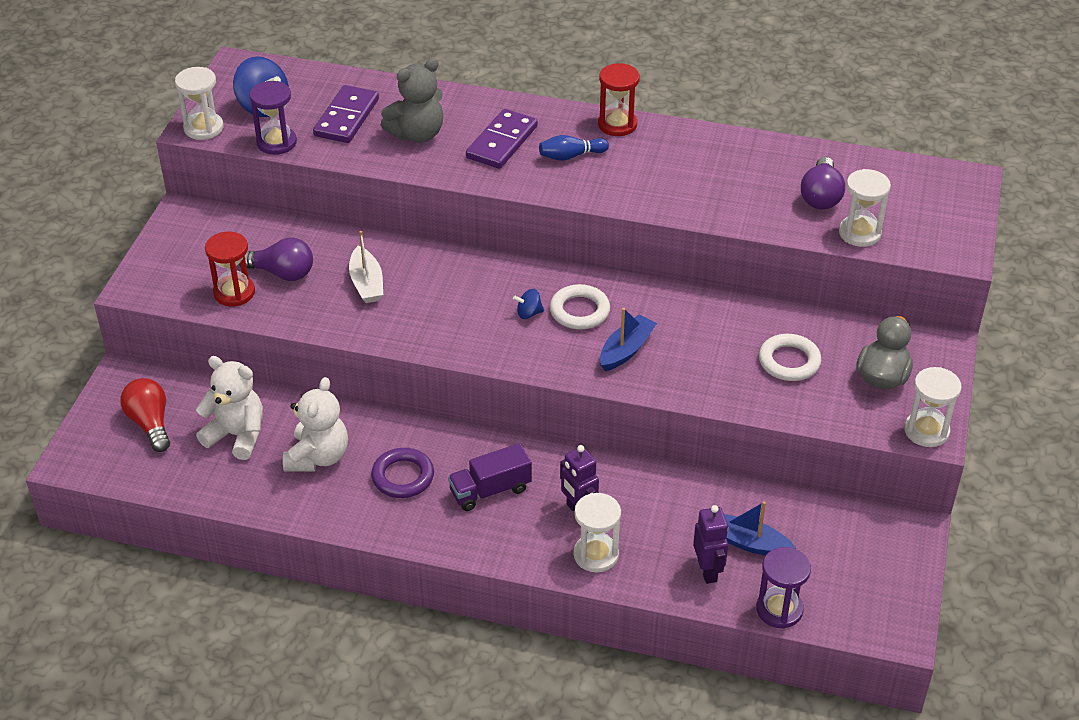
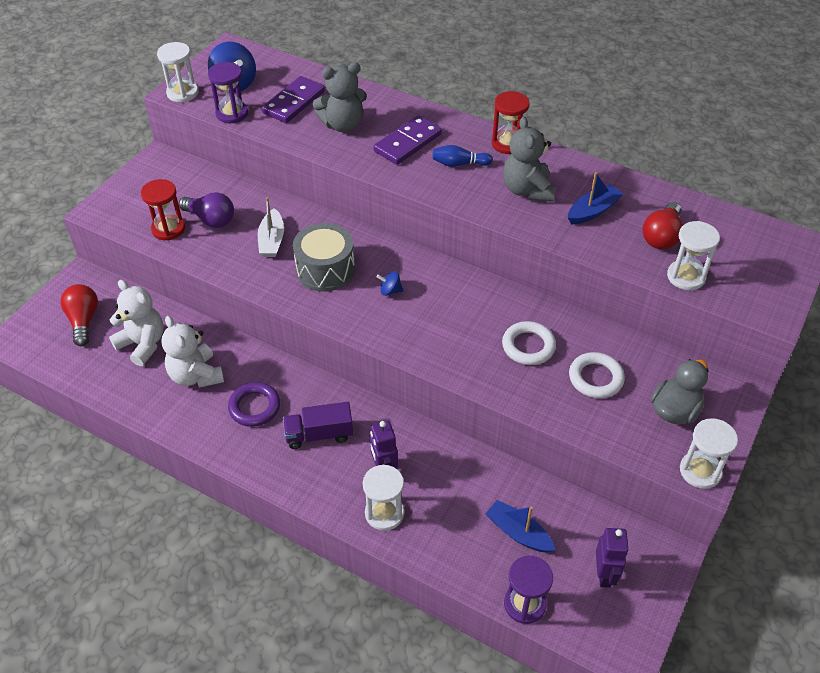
camera: 15 degrees right, 5 degrees up
(318, 457) = (196, 375): white teddy bear -> white teddy bear turned 120 degrees clockwise
(444, 304) = (325, 270): none -> grey drum
(579, 311) = (432, 297): white ring -> white ring (528, 346)
(626, 350) = (458, 339): blue boat -> blue boat (593, 211)
(658, 172) = (527, 190): none -> grey teddy bear
(708, 571) = (474, 551): purple robot -> purple robot (604, 574)
(821, 196) = (661, 236): purple light bulb -> red light bulb

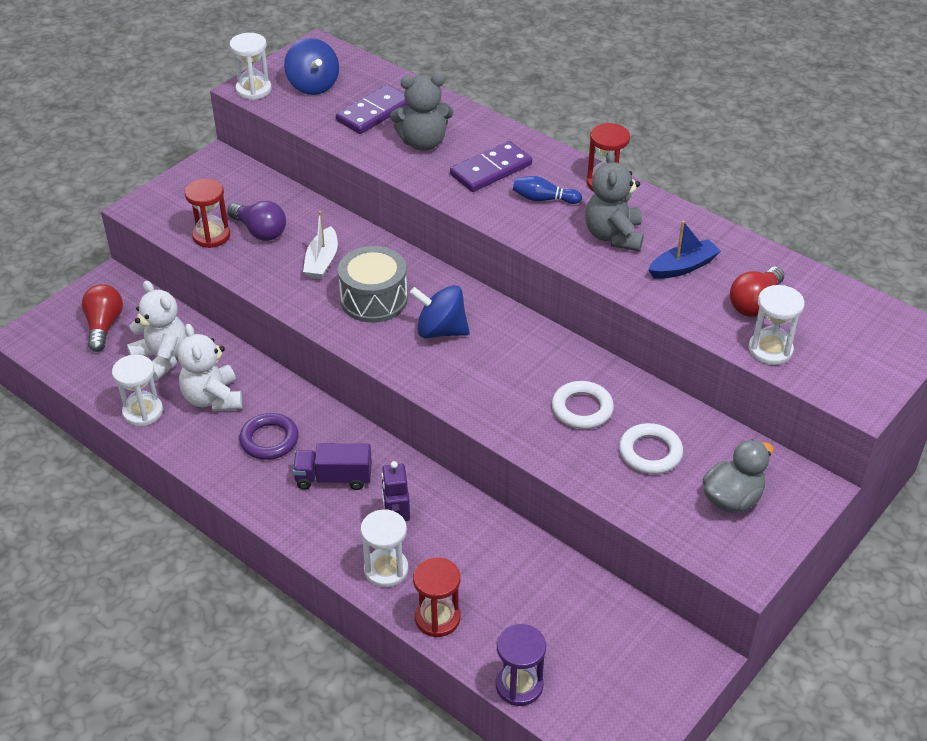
camera: 10 degrees right, 5 degrees down
(232, 113) = (302, 117): purple hourglass -> none
(390, 291) = (440, 330): blue spinning top -> blue spinning top, size x2.01
(439, 552) = (437, 618): none -> red hourglass
(518, 532) = (531, 611): blue boat -> none
(604, 574) = (618, 669): purple robot -> none
(700, 471) = (743, 566): white hourglass -> white hourglass (143, 412)

